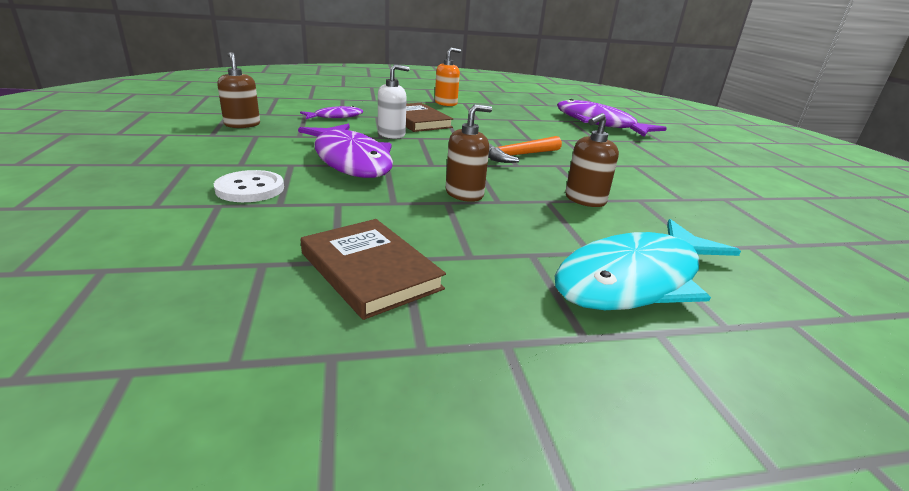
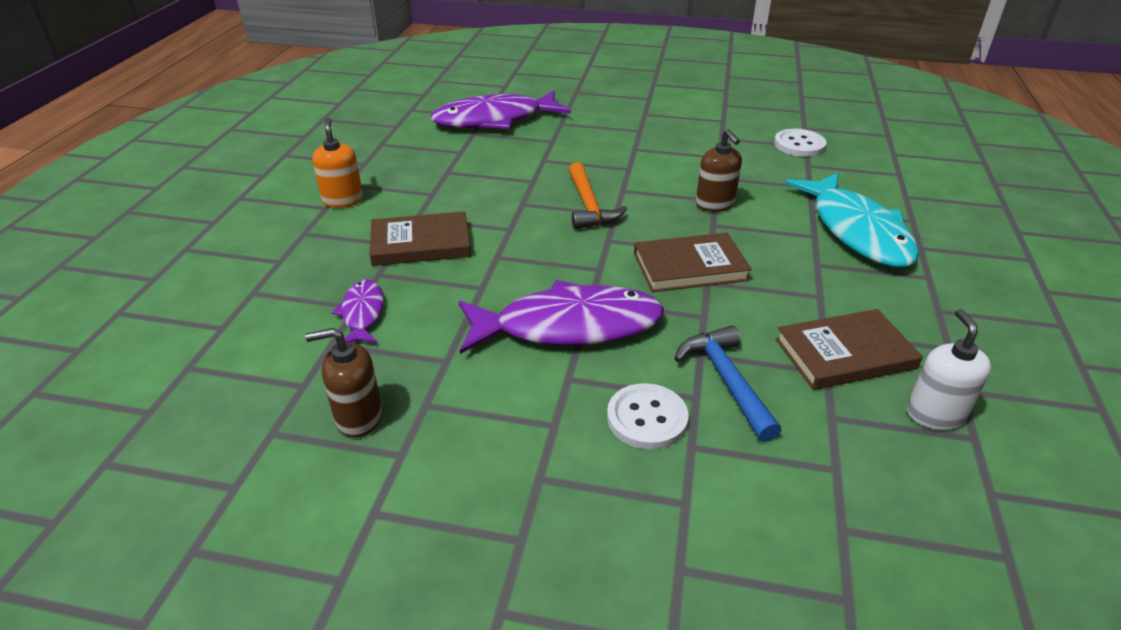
camera: 65 degrees left, 10 degrees up
(303, 214) = (726, 381): none -> blue hammer
(392, 134) = (474, 276): white soap dispenser -> white soap dispenser (935, 414)
(464, 194) = (690, 267): brown soap dispenser -> brown book
(792, 240) = (799, 145): none -> white button

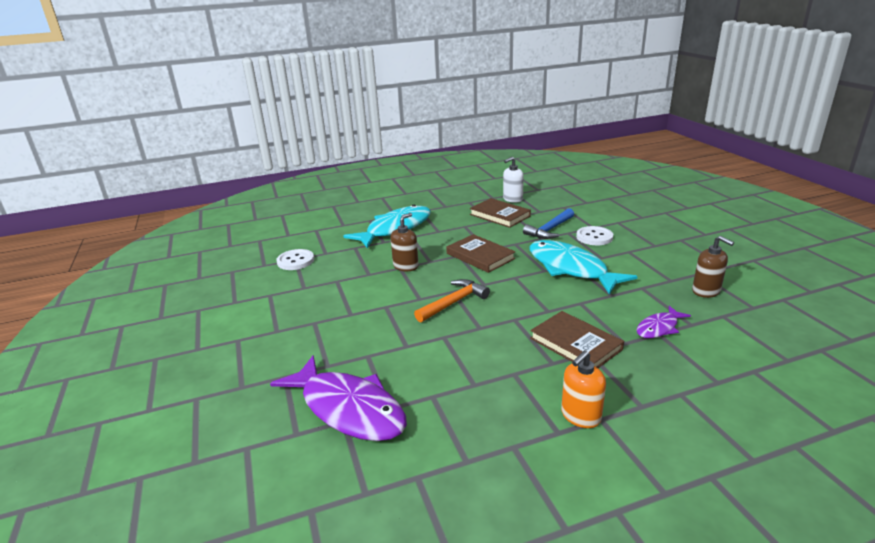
camera: 120 degrees left, 10 degrees down
(568, 326) = (570, 268): purple fish -> turquoise fish

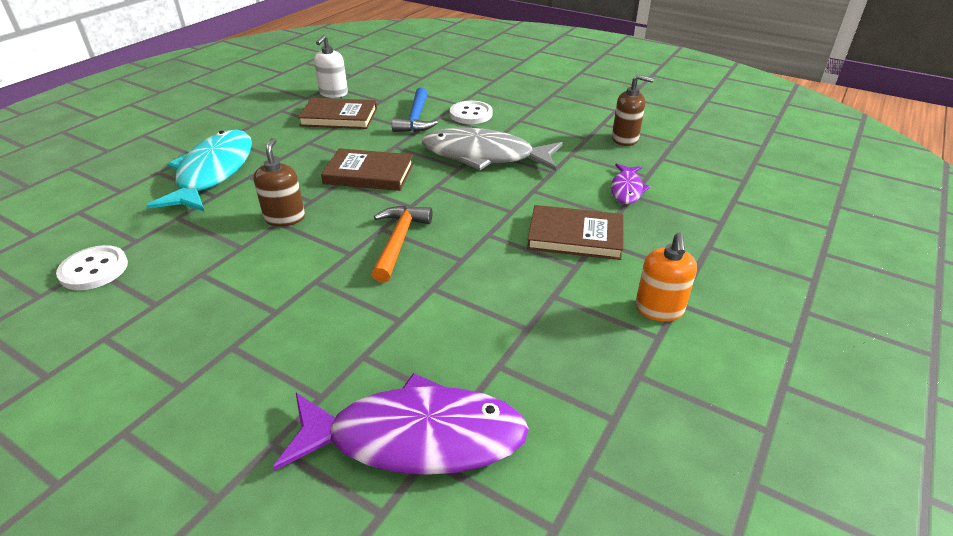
camera: 40 degrees left, 10 degrees up
(570, 268) = (484, 156): turquoise fish -> grey fish

